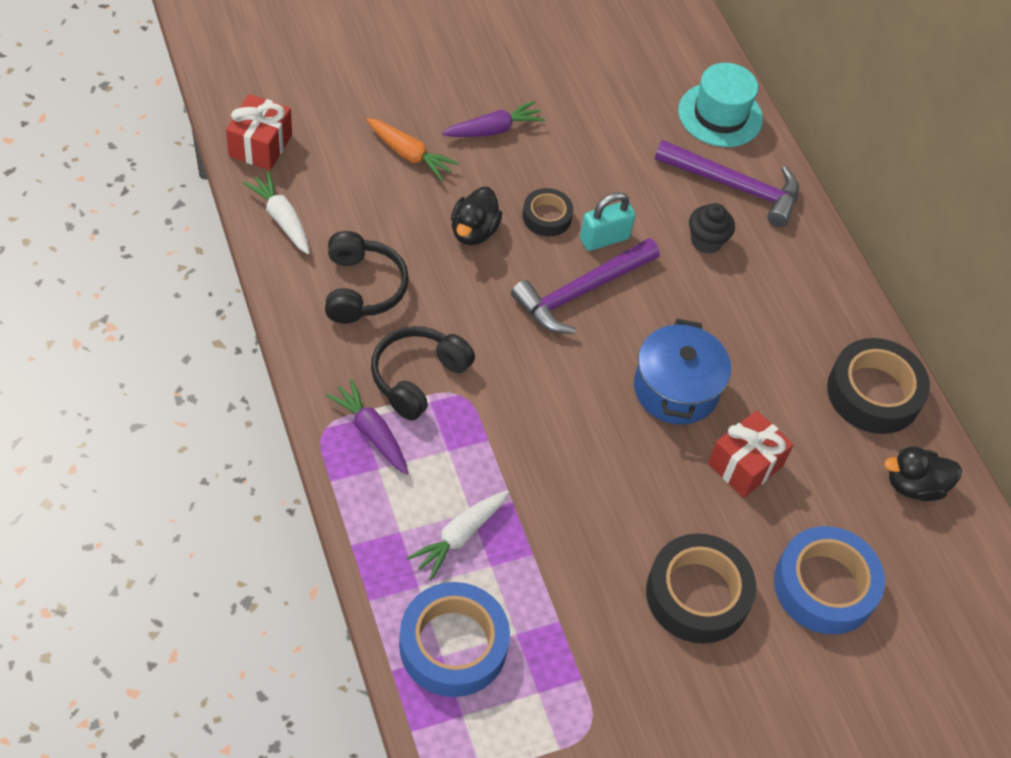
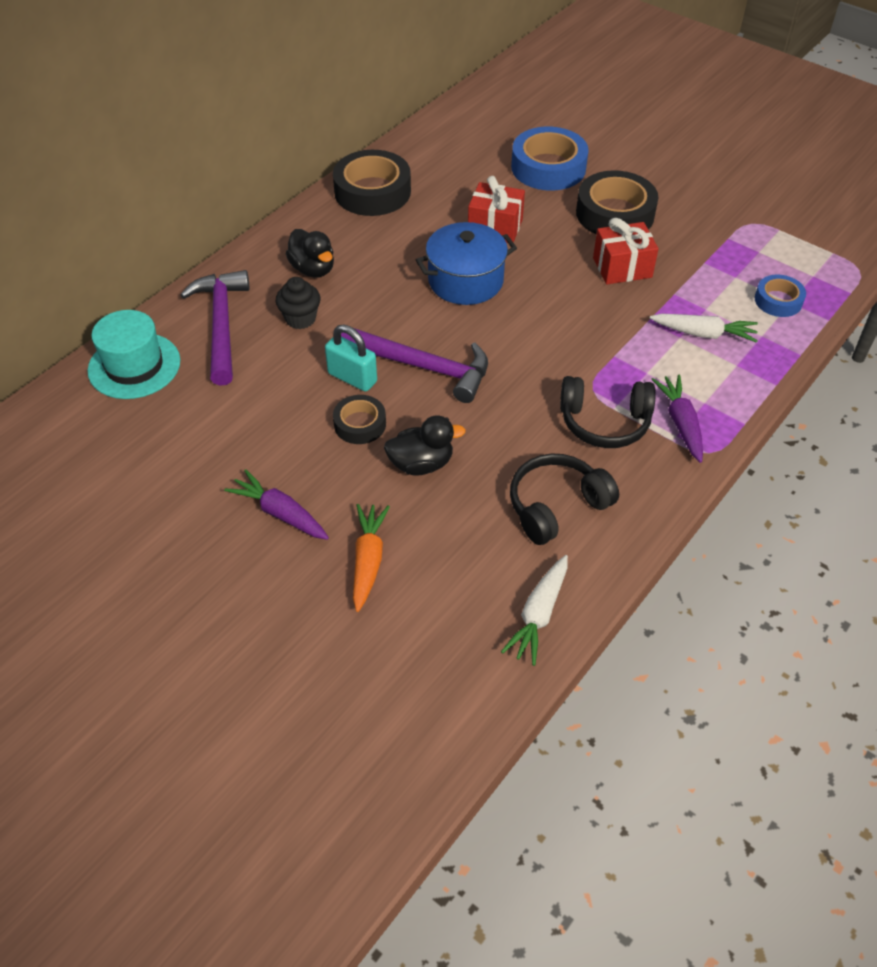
camera: 115 degrees left, 5 degrees down
(260, 145) = (463, 697): red gift -> red gift (622, 267)
(371, 432) = (680, 423): purple carrot -> purple carrot turned 150 degrees clockwise
(453, 645) = (778, 300): blue tape -> blue tape, size x0.55
(914, 486) = (433, 155): black duck -> black duck (313, 269)

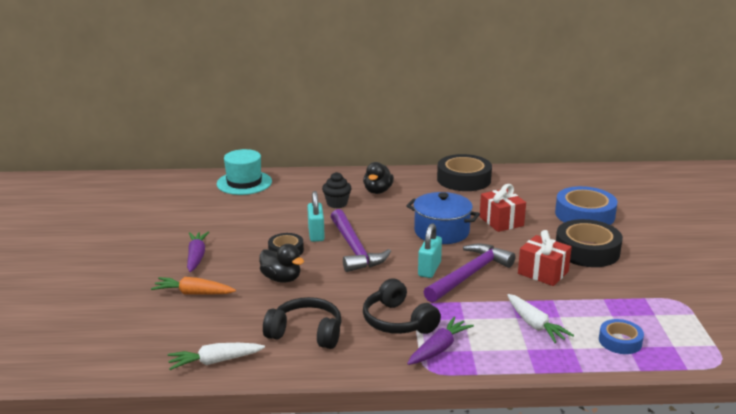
camera: 50 degrees right, 25 degrees down
(221, 324) = (302, 188): purple hammer -> purple hammer (470, 275)
(368, 560) = (193, 293): orange carrot -> orange carrot turned 135 degrees counterclockwise
(530, 338) = (429, 269): none -> turquoise padlock

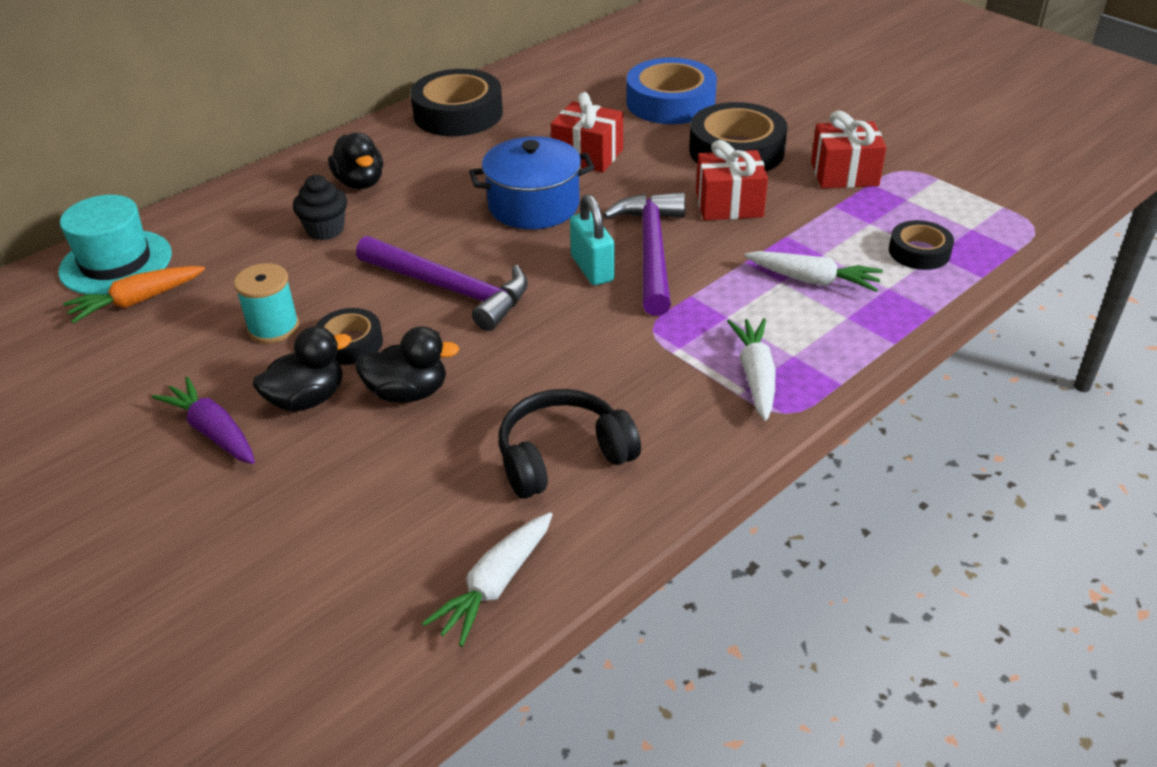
camera: 40 degrees left, 15 degrees up
(193, 293) = (298, 496): orange carrot -> orange carrot (137, 301)
(242, 262) = (307, 399): none -> black duck
(266, 231) = (273, 327): none -> turquoise spool
(316, 234) = (361, 294): turquoise padlock -> none
(398, 321) = (656, 367): black headphones -> none
(439, 348) = (755, 376): purple carrot -> white carrot
(620, 341) = (919, 252): blue tape -> black tape
(635, 287) = (844, 174): none -> red gift

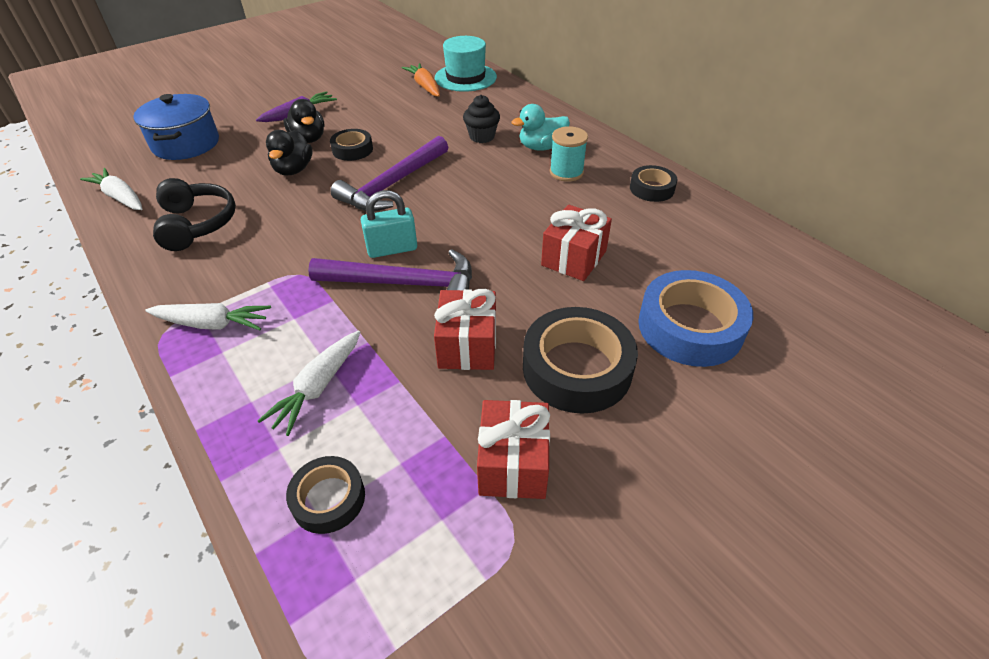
camera: 95 degrees right, 5 degrees up
(273, 327) = (381, 125): turquoise spool -> turquoise spool (566, 172)
(360, 183) = (541, 147): black duck -> turquoise duck
(458, 114) = (652, 189): black tape -> black tape, size x0.55
(533, 205) = (493, 224): blue pot -> blue pot (186, 144)

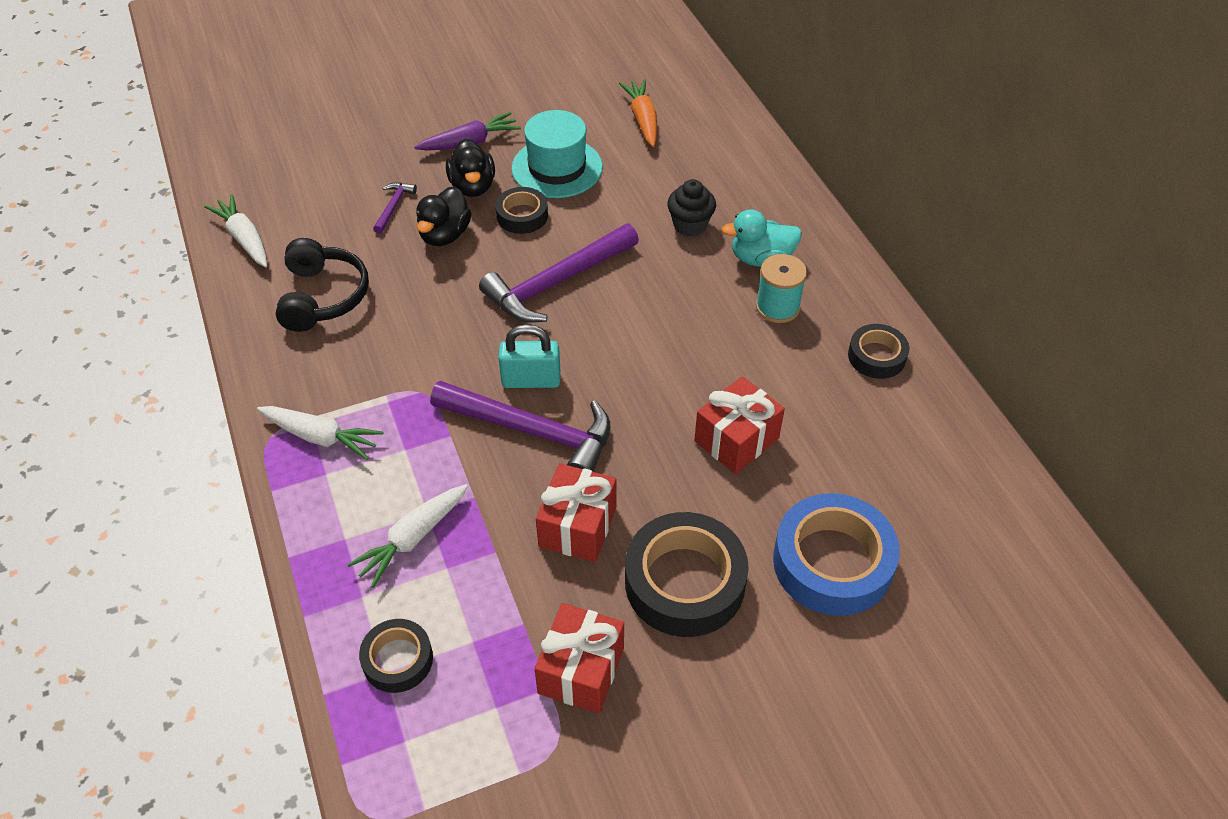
camera: 15 degrees right, 5 degrees up
(186, 144) = (326, 167): blue pot -> none
(247, 159) = (394, 206): none -> purple hammer
(465, 77) = (702, 112): turquoise hat -> turquoise hat (557, 168)

